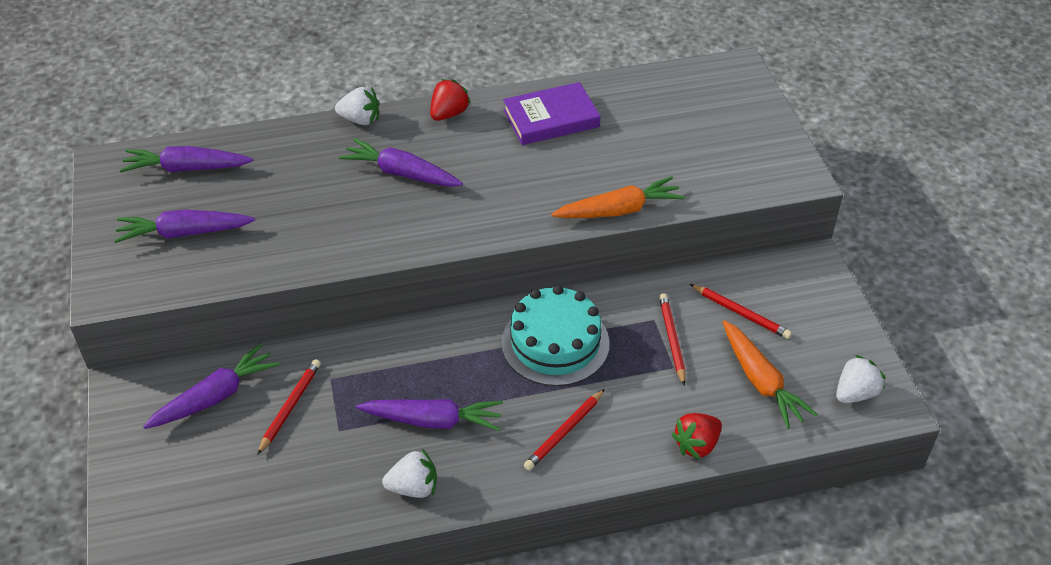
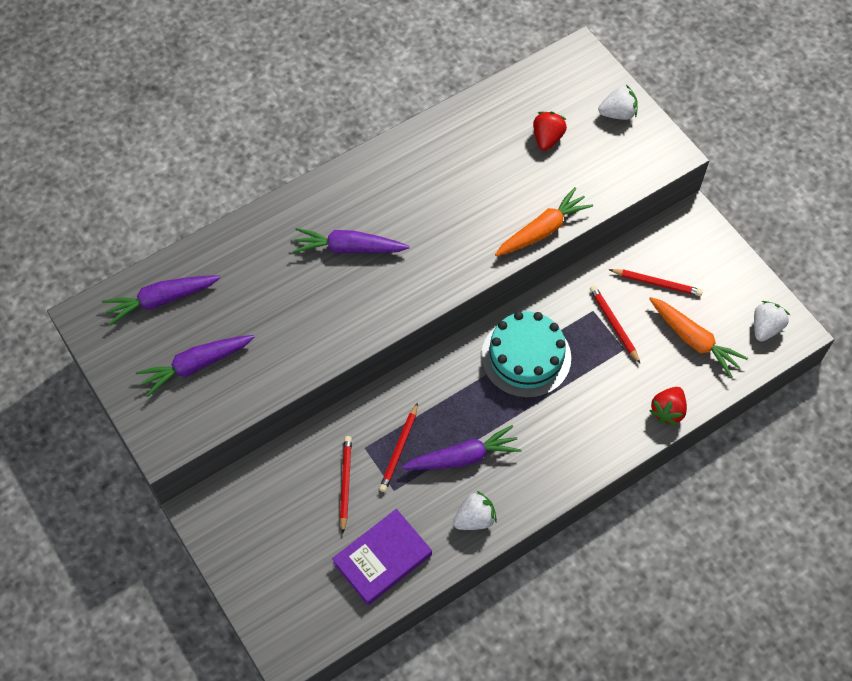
camera: 20 degrees left, 15 degrees up
(215, 396) = (280, 494): purple carrot -> none
(360, 120) = (286, 203): white strawberry -> white strawberry (618, 113)
(449, 114) = (359, 174): red strawberry -> red strawberry (547, 138)
(551, 118) = (448, 153): purple book -> purple book (382, 559)
(564, 432) = (566, 433): red pencil -> red pencil (399, 449)

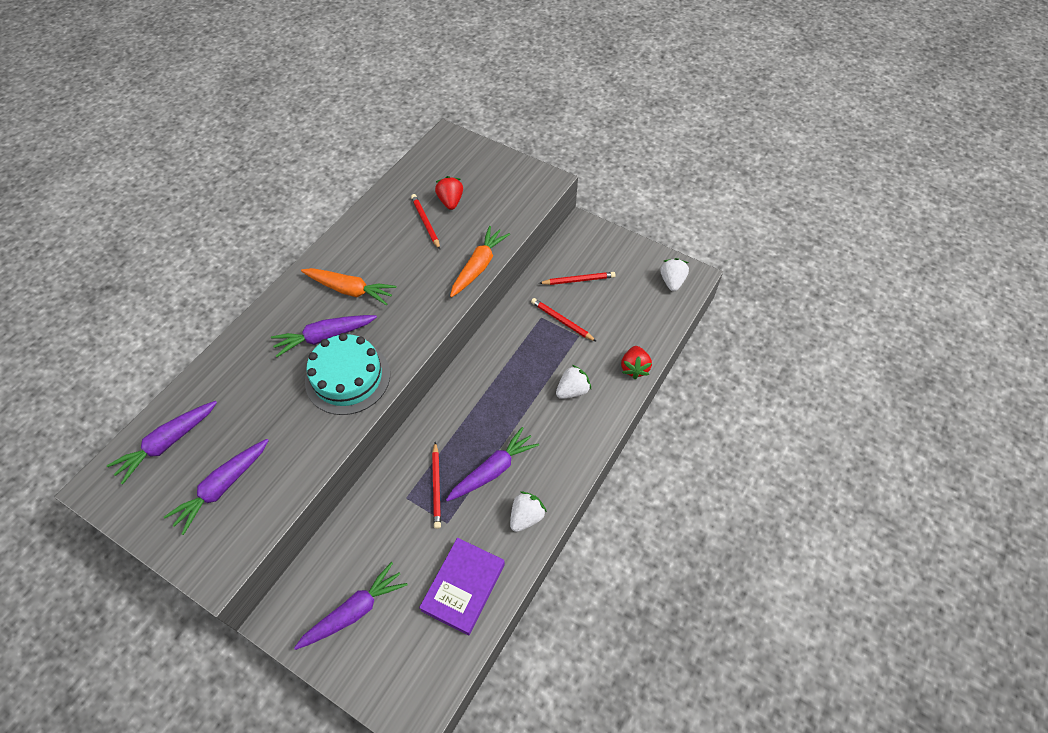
camera: 25 degrees left, 5 degrees down
(272, 535) = (354, 611): none -> purple carrot
(346, 483) = (402, 535): red pencil -> red pencil (426, 222)
(526, 357) = (506, 371): turquoise cake -> turquoise cake (347, 377)
(618, 113) = (495, 167): white strawberry -> white strawberry (572, 390)
(694, 340) = (626, 309): orange carrot -> orange carrot (350, 290)

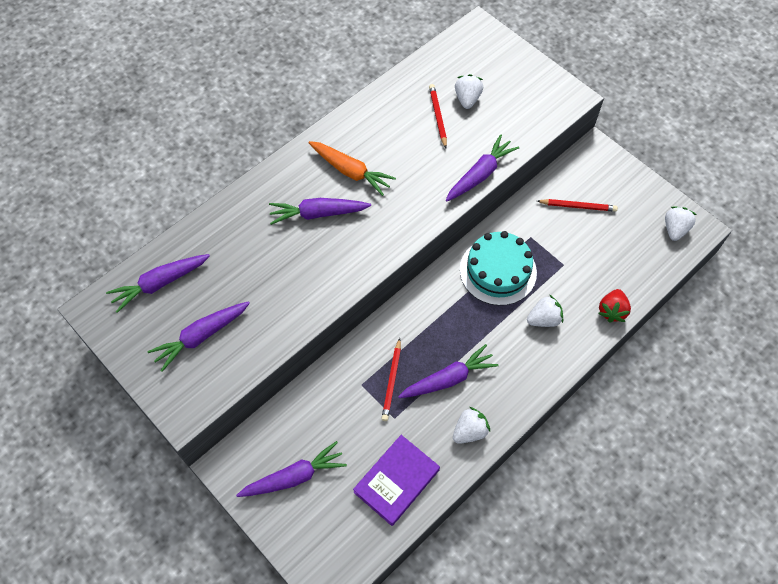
camera: 15 degrees right, 5 degrees up
(347, 377) = (332, 259): turquoise cake -> turquoise cake (498, 271)
(450, 201) = (467, 99): red strawberry -> white strawberry
(478, 266) = (480, 174): orange carrot -> purple carrot
(562, 321) = (550, 245): red pencil -> none

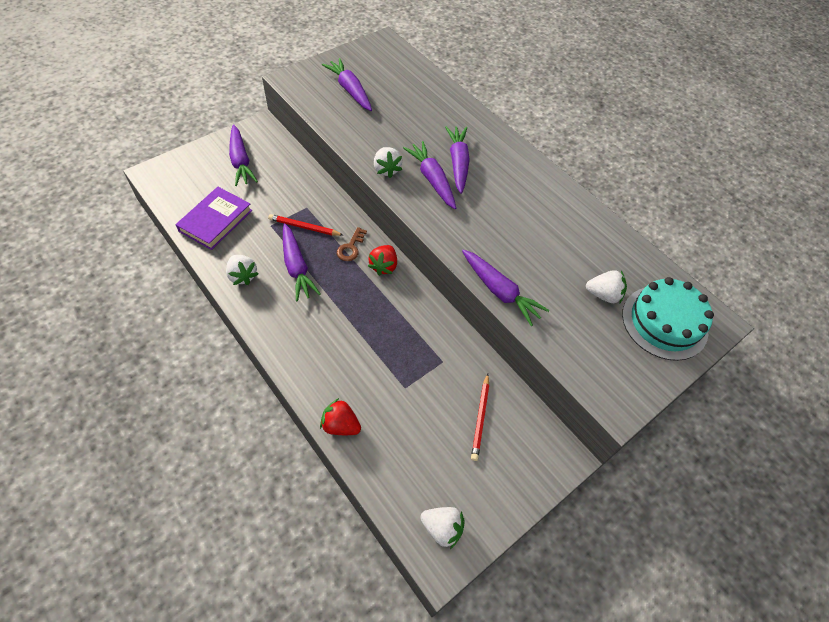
camera: 90 degrees right, 5 degrees down
(160, 283) = (400, 72): purple carrot -> purple carrot (432, 179)
(350, 171) = (504, 189): orange carrot -> none
(396, 481) = (215, 220): purple book -> purple book turned 75 degrees clockwise
(413, 330) = (351, 247): none -> brown key
(432, 295) = (384, 266): none -> red strawberry
(438, 116) = (576, 265): red pencil -> none
(498, 271) = (404, 324): turquoise cake -> turquoise cake (664, 322)
(544, 319) = (342, 356): white strawberry -> white strawberry (386, 169)

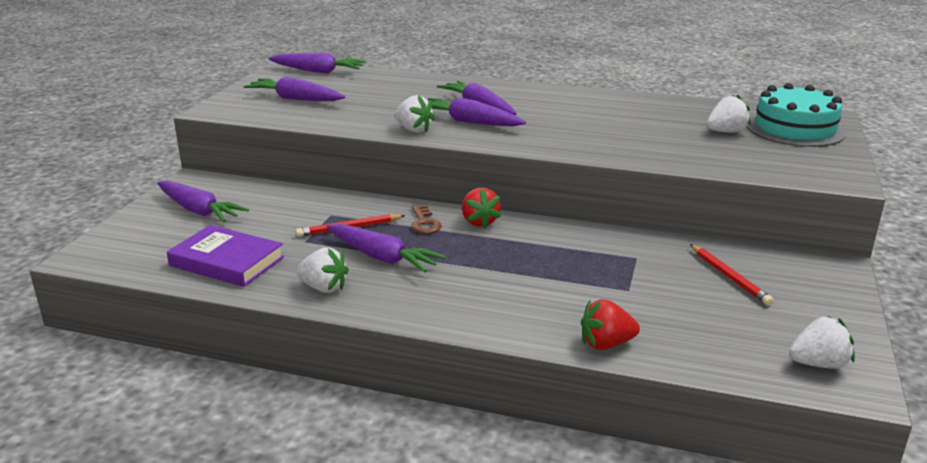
camera: 30 degrees left, 30 degrees down
(215, 220) = (227, 261): purple book -> purple book turned 60 degrees counterclockwise
(500, 291) = (641, 158): purple carrot -> purple carrot (318, 71)

